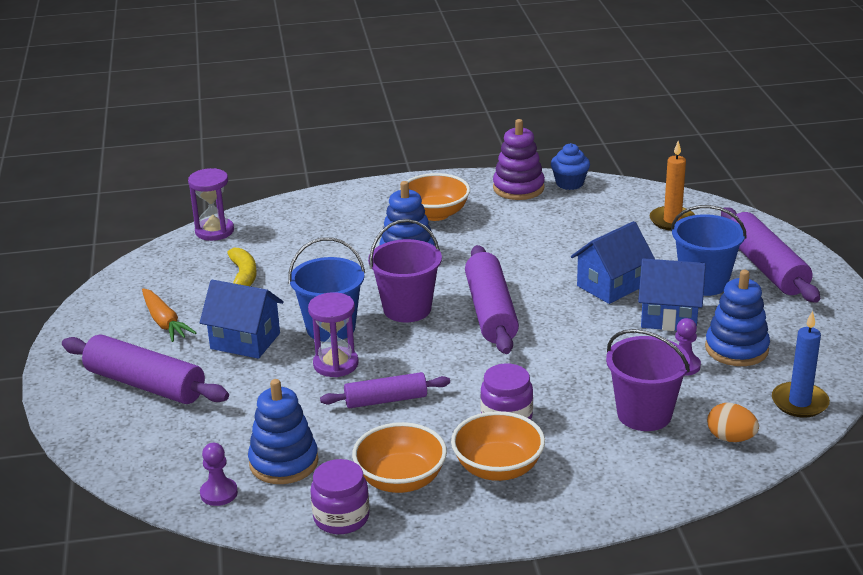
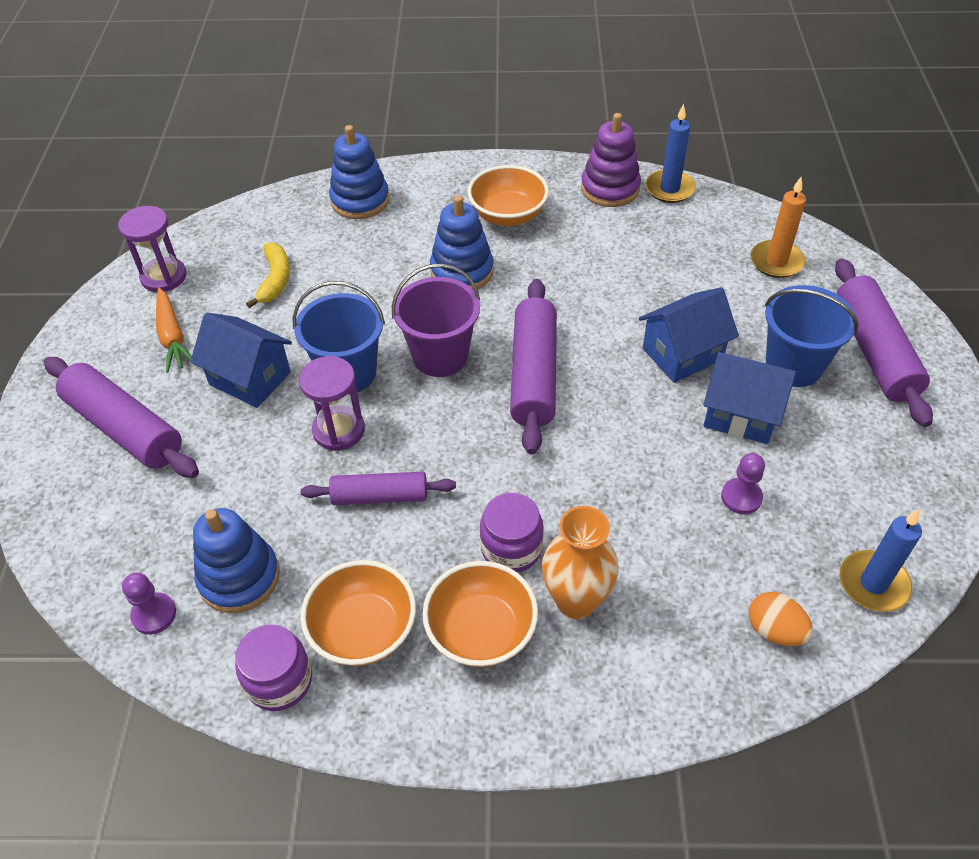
camera: 10 degrees right, 20 degrees up
(214, 231) = (263, 209): purple hourglass -> purple hourglass (163, 277)
(569, 183) = (669, 189): blue cupcake -> blue candle
(569, 441) = (576, 601): none -> orange vase
(644, 414) = (676, 571): purple bucket -> none
(736, 349) = (812, 479): blue stacking toy -> blue stacking toy (360, 200)

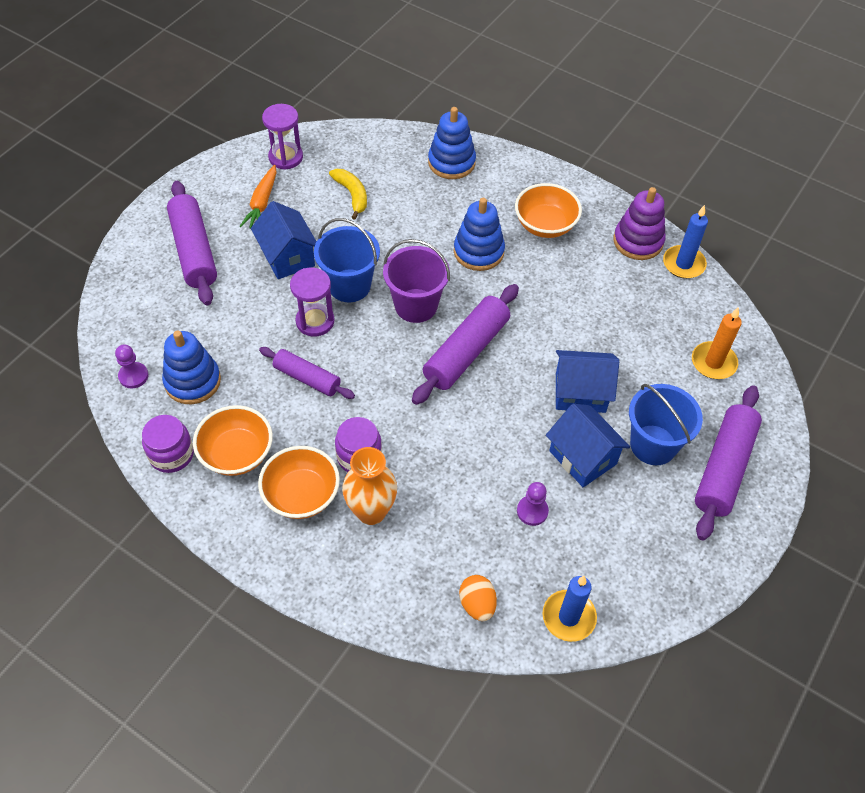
camera: 30 degrees right, 5 degrees up
(275, 280) = (352, 195): yellow banana -> yellow banana turned 60 degrees counterclockwise

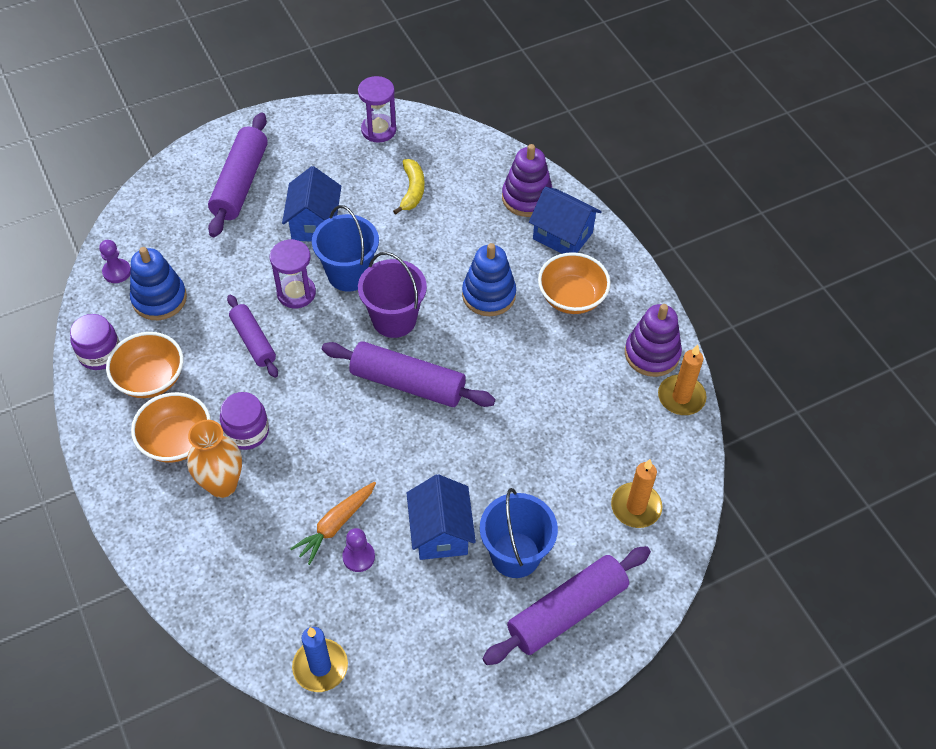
camera: 30 degrees right, 0 degrees up
(262, 203) = (327, 164): orange carrot -> orange carrot (336, 525)
(451, 162) = (527, 198): blue stacking toy -> purple stacking toy
(466, 351) = (408, 383): purple rolling pin -> purple rolling pin turned 45 degrees clockwise
(477, 604) = (251, 612): orange egg -> none
(580, 393) = (483, 472): blue house -> blue house (562, 236)
(683, 264) = (681, 397): blue candle -> orange candle

